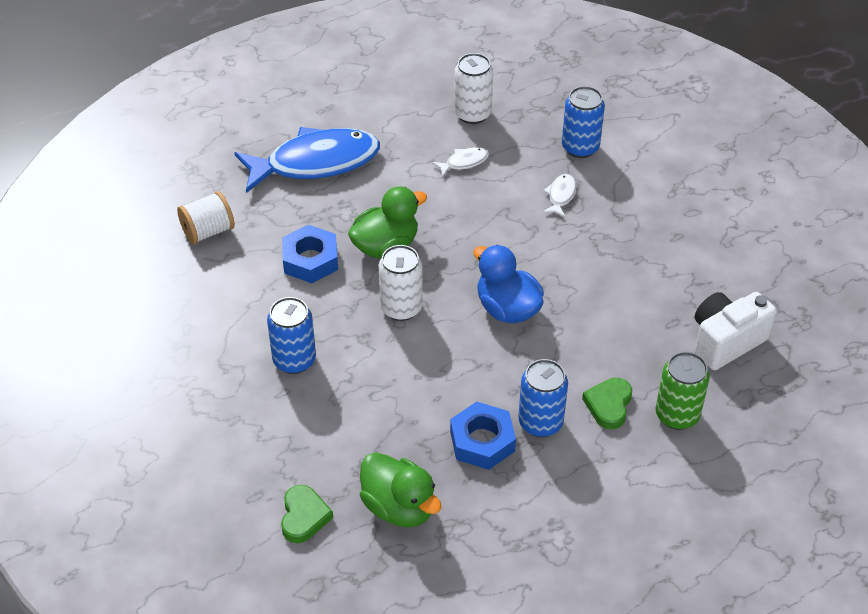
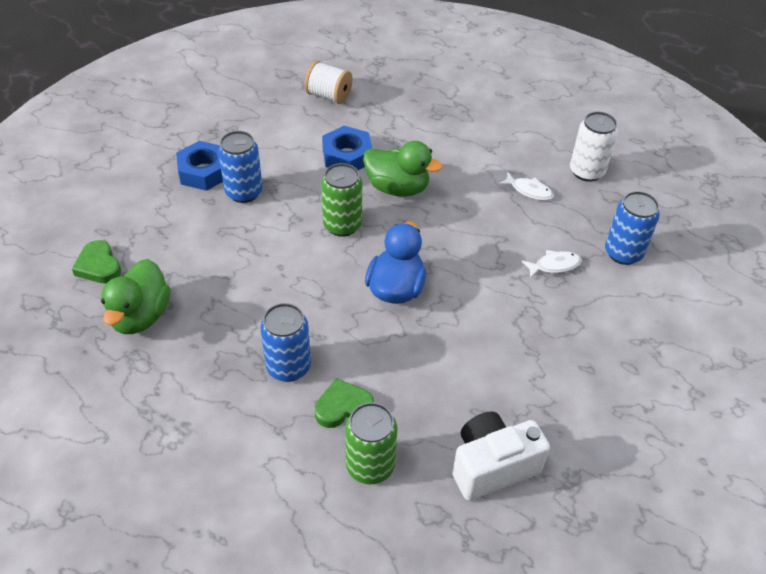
camera: 55 degrees right, 0 degrees up
(304, 517) = (98, 266): green heart -> green heart turned 90 degrees clockwise
(315, 163) = (444, 114): blue fish -> none
(401, 308) = (342, 225): white can -> green can
(482, 441) = (241, 337): blue nut -> blue nut (204, 172)
(726, 341) = (492, 466): white camera -> white camera turned 45 degrees counterclockwise

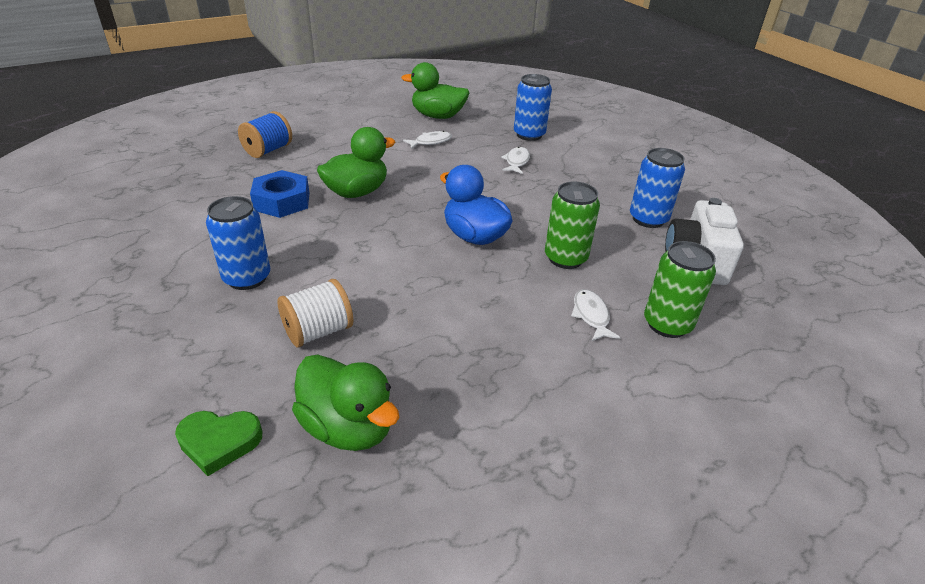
camera: 60 degrees left, 10 degrees down
(204, 172) = (176, 295): blue nut -> none
(288, 367) = (518, 333): blue can -> blue can (648, 219)
(329, 96) = (187, 181): white spool -> white spool (318, 331)
(342, 225) = (367, 236): green can -> green can (565, 258)
(343, 407) = (591, 316): green heart -> white fish
(411, 107) = (268, 150): none -> blue spool
(586, 171) = (437, 116): white can -> green duck

